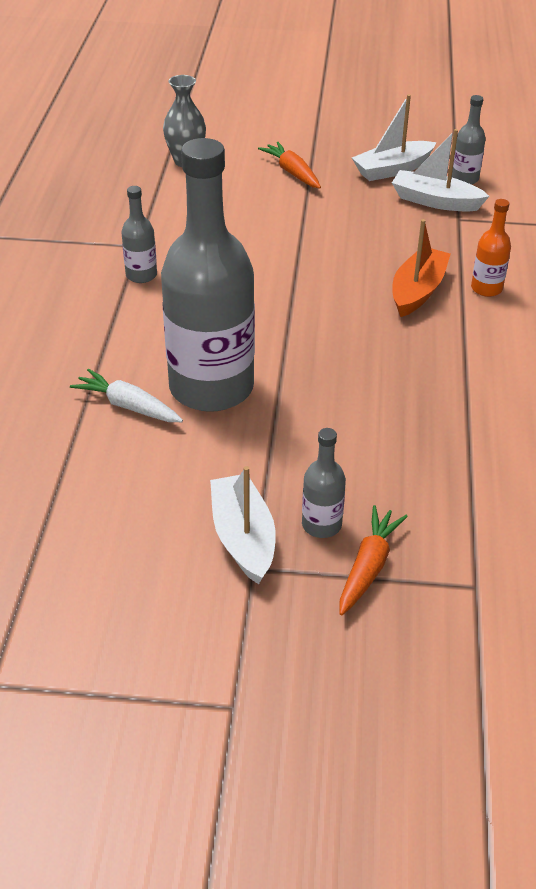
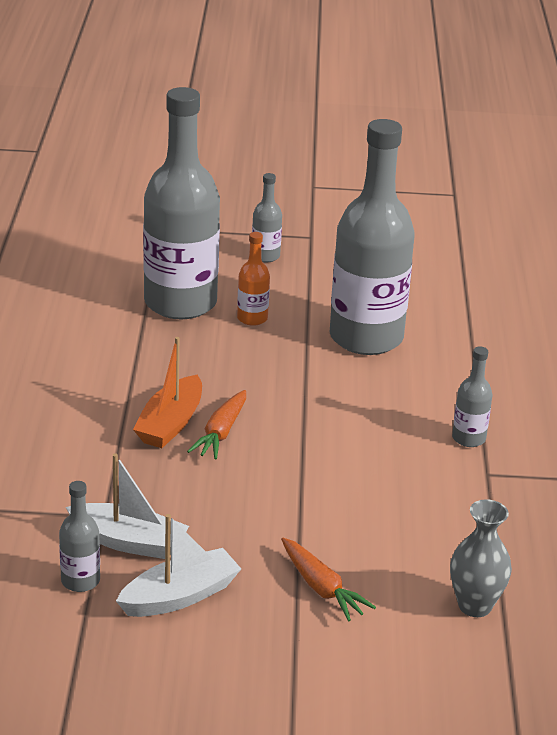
camera: 175 degrees right, 10 degrees down
(128, 406) = (432, 324): white carrot -> none
(243, 538) = (320, 250): white boat -> none
(368, 567) = (233, 236): orange carrot -> orange carrot (221, 432)
(428, 439) = (180, 303): none -> grey bottle
(486, 288) = (95, 427): orange bottle -> orange bottle (252, 318)

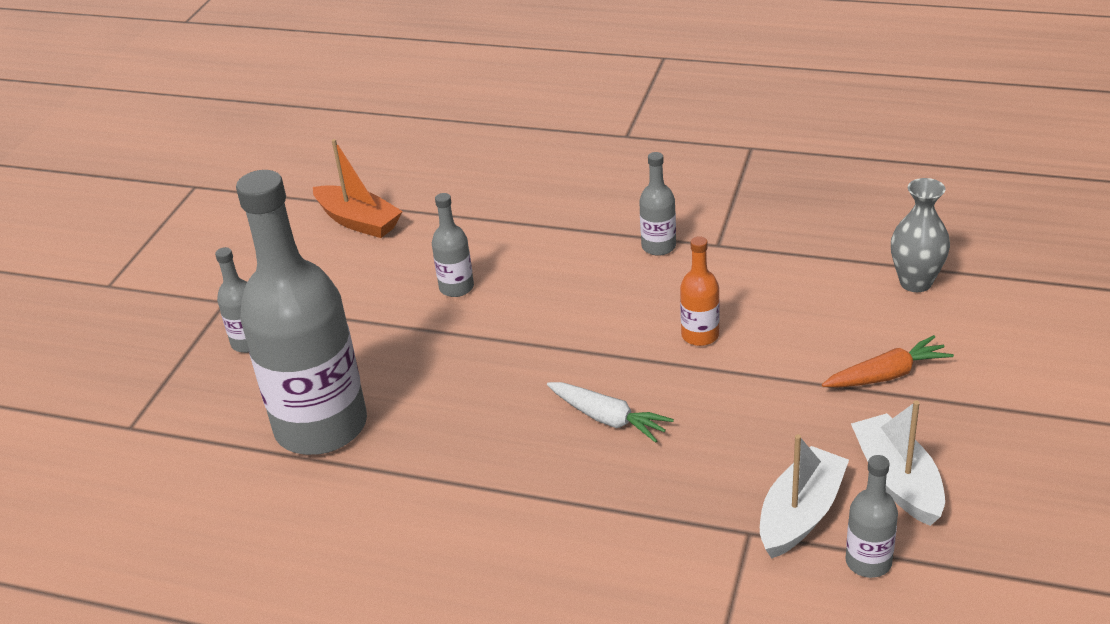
camera: 70 degrees left, 5 degrees up
(170, 424) = (579, 459): orange boat -> orange boat (358, 221)
(221, 432) = (607, 418): orange carrot -> white carrot
(252, 318) = (382, 368): orange bottle -> orange bottle (700, 335)
(366, 337) = (456, 287): grey bottle -> grey bottle, size x0.42

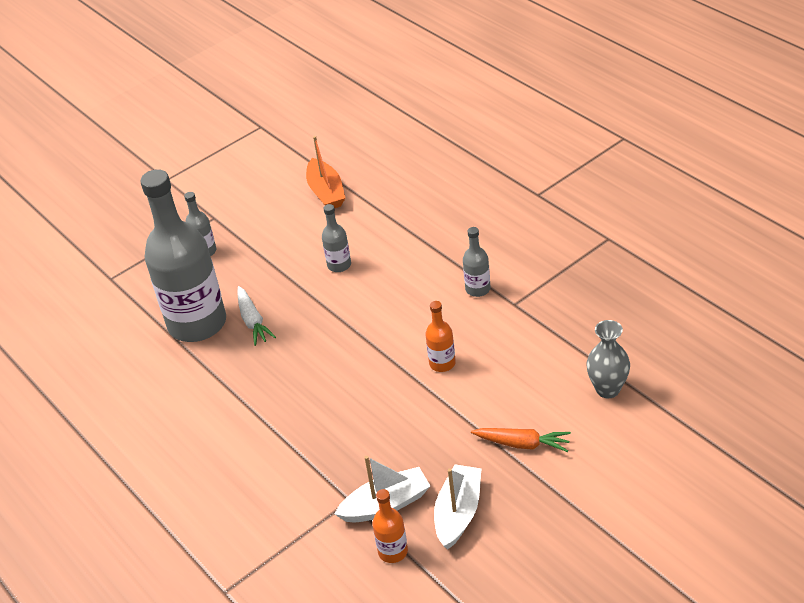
camera: 35 degrees right, 5 degrees up
(607, 418) = (341, 392): white carrot -> white carrot (253, 321)
(868, 562) = (393, 551): grey bottle -> orange bottle

